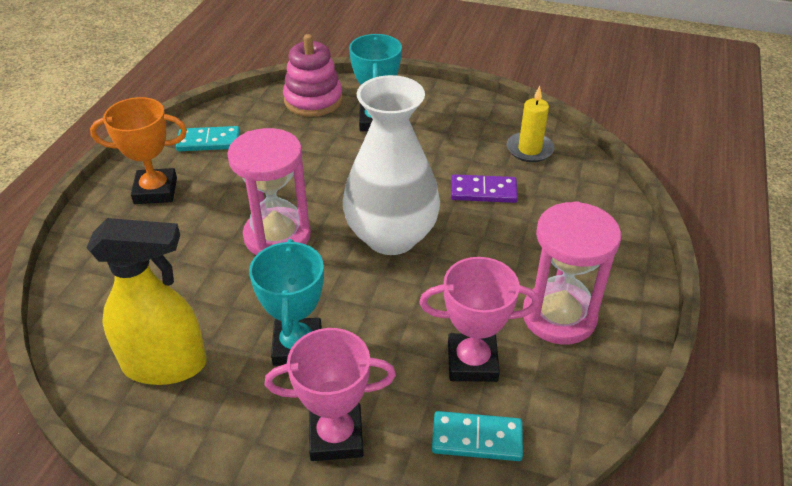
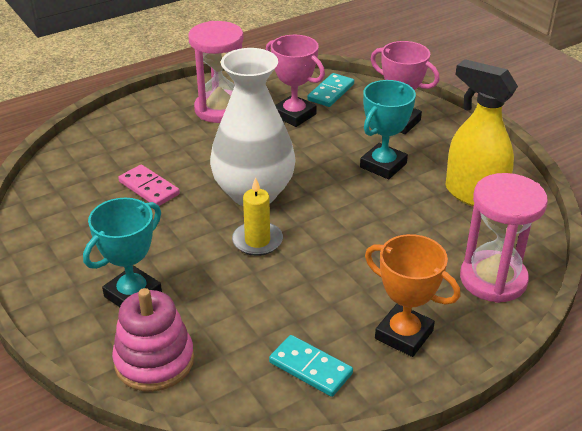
camera: 140 degrees left, 5 degrees down
(277, 236) = (333, 236): pink hourglass -> pink hourglass (493, 279)
(477, 439) = (331, 92): turquoise domino -> turquoise domino turned 75 degrees clockwise
(483, 191) = (149, 188): purple domino -> pink domino
(529, 149) = (65, 198): yellow candle -> yellow candle (257, 241)

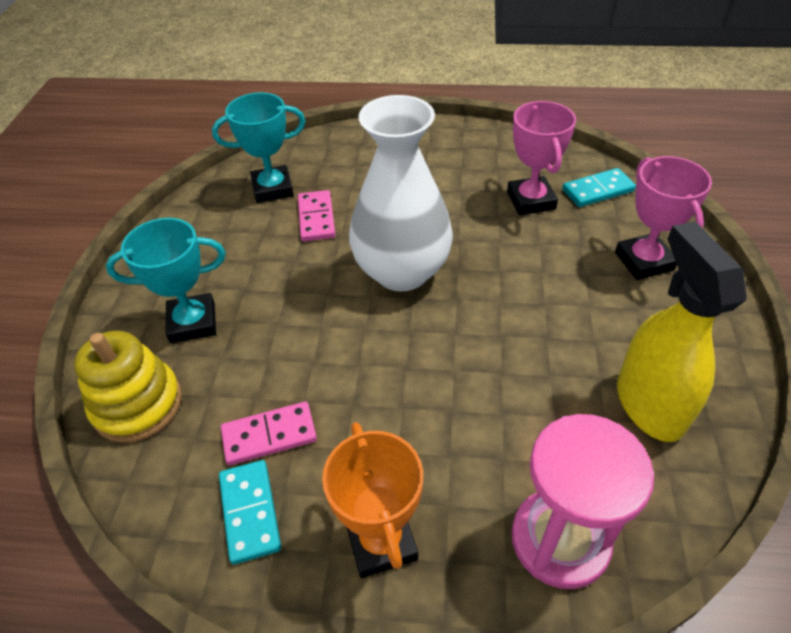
camera: 40 degrees right, 10 degrees up
(154, 361) = (137, 404): pink stacking toy -> yellow stacking toy
(220, 109) = (462, 163): pink hourglass -> none
(257, 241) = (351, 328): yellow candle -> none
(273, 325) = (269, 435): none -> pink domino
(383, 165) = (571, 307): turquoise trophy -> turquoise trophy (272, 189)

